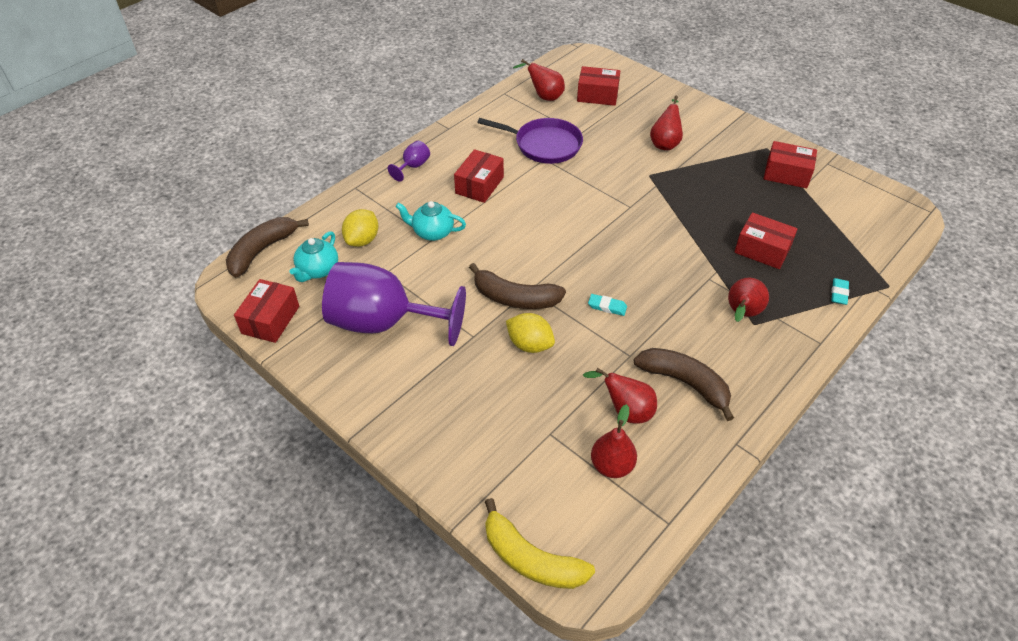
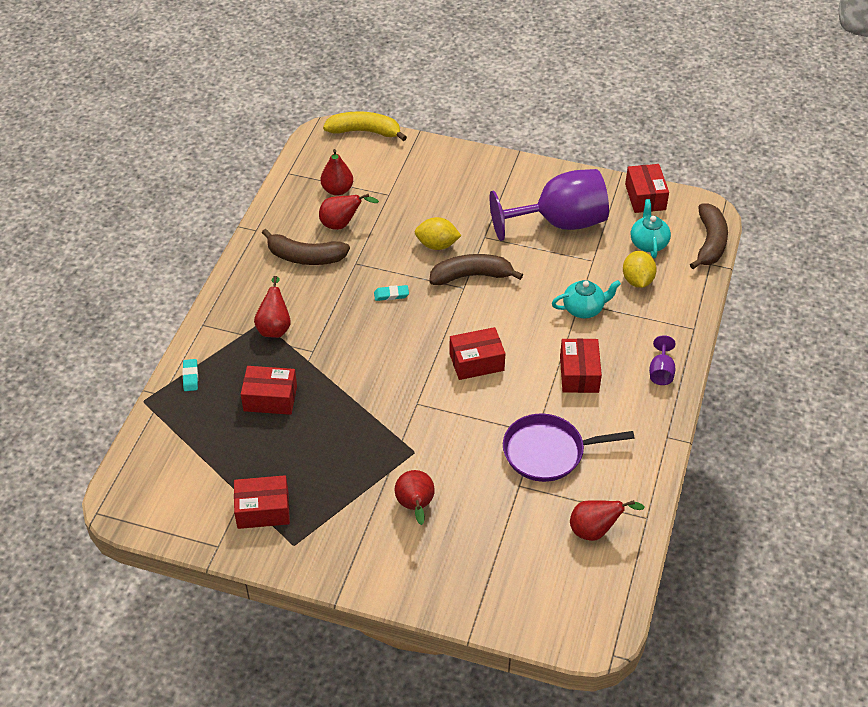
camera: 155 degrees right, 0 degrees up
(597, 95) = (532, 559): red box -> red box (476, 362)

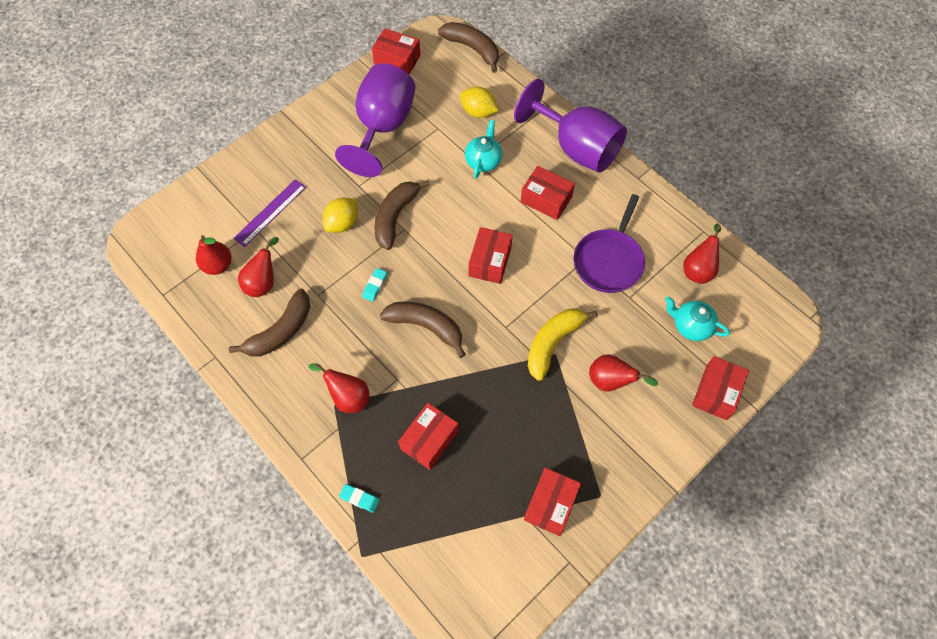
camera: 60 degrees left, 15 degrees up
(364, 131) = (162, 208): yellow banana -> yellow banana (553, 343)
(376, 347) = (426, 327): none -> brown banana
(411, 195) = (270, 212): none -> purple ruler
(462, 598) = (716, 392): none -> red box
(648, 243) = (446, 84): turquoise teapot -> turquoise teapot (691, 326)
(661, 372) = (576, 148): purple goblet -> purple goblet, size x2.49

